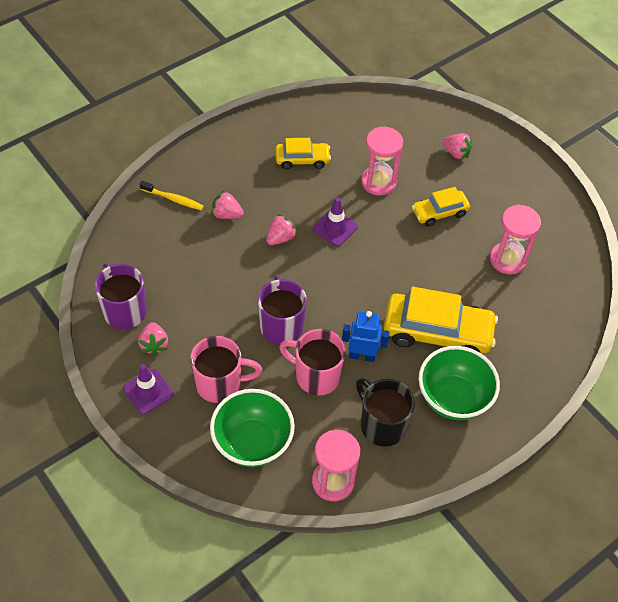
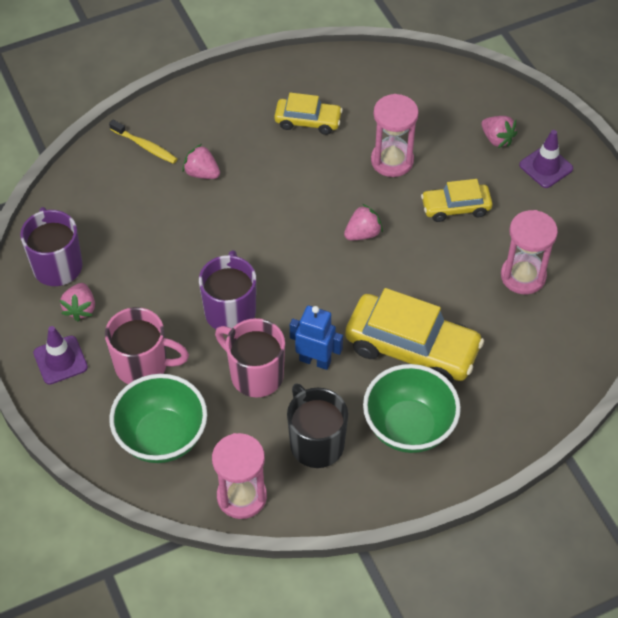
camera: 15 degrees right, 0 degrees up
(280, 238) = (257, 209): pink strawberry -> pink strawberry (363, 233)
(335, 228) = (324, 207): purple traffic cone -> purple traffic cone (546, 167)

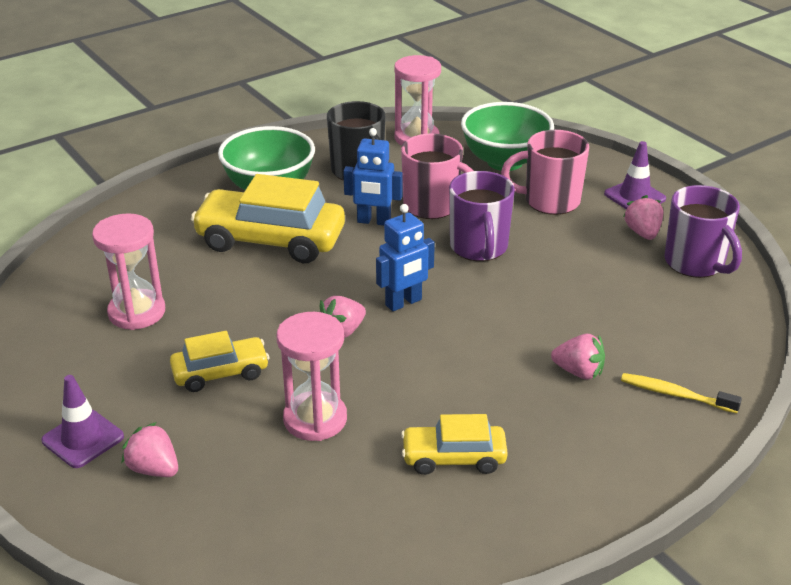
camera: 170 degrees right, 20 degrees down
(310, 256) = (404, 303): none -> blue robot

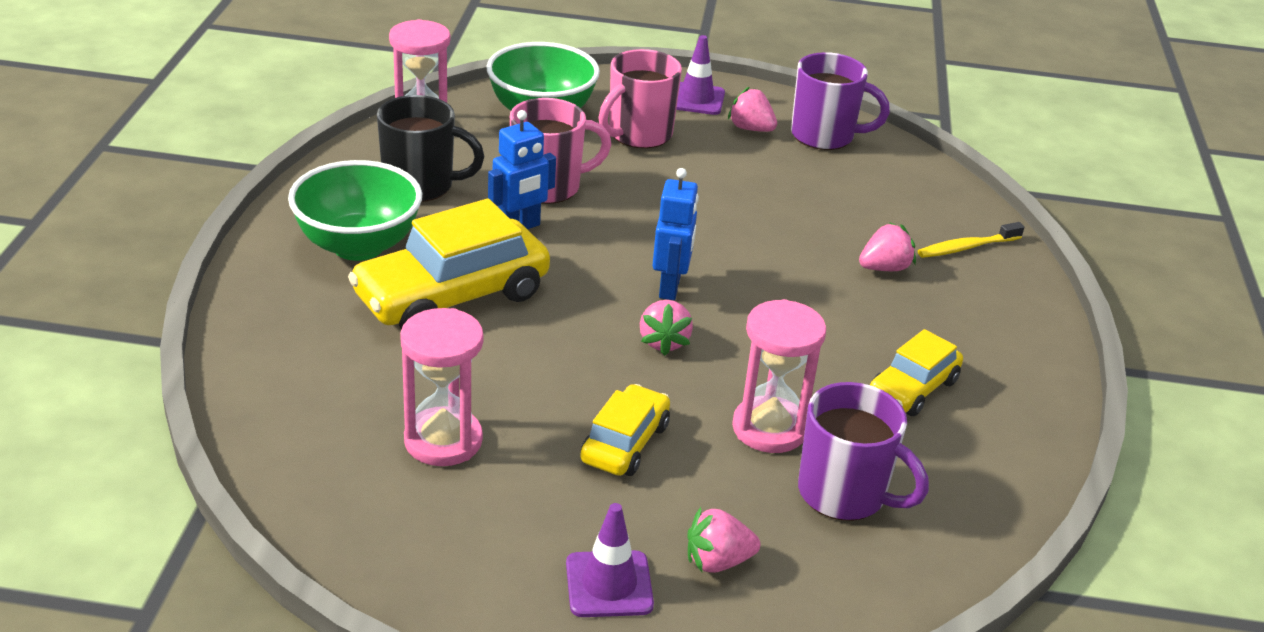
camera: 50 degrees left, 0 degrees up
(479, 248) = (650, 205): purple mug -> purple mug (844, 494)

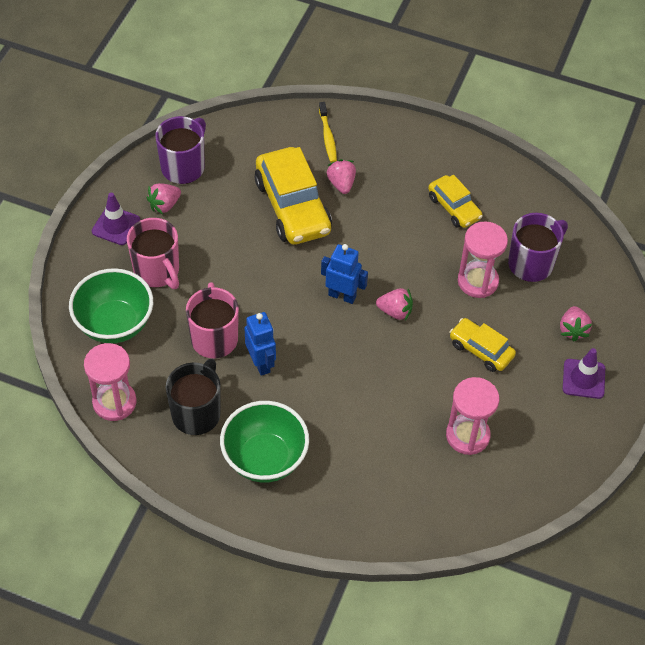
camera: 75 degrees left, 20 degrees up
(451, 296) = (331, 412): yellow car -> yellow car (292, 206)

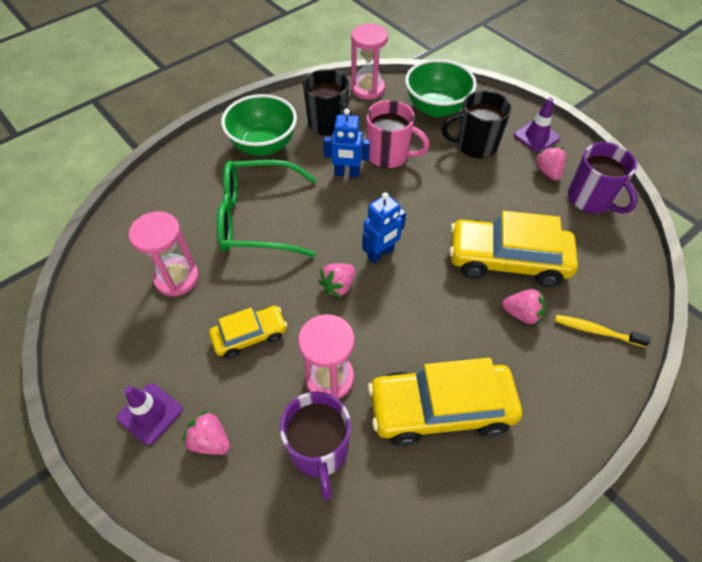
camera: 120 degrees right, 0 degrees up
(157, 271) = (475, 145): pink mug -> black mug
(363, 409) = (258, 218): none -> green glasses
(454, 207) = (440, 409): yellow car -> yellow car, size x1.79

